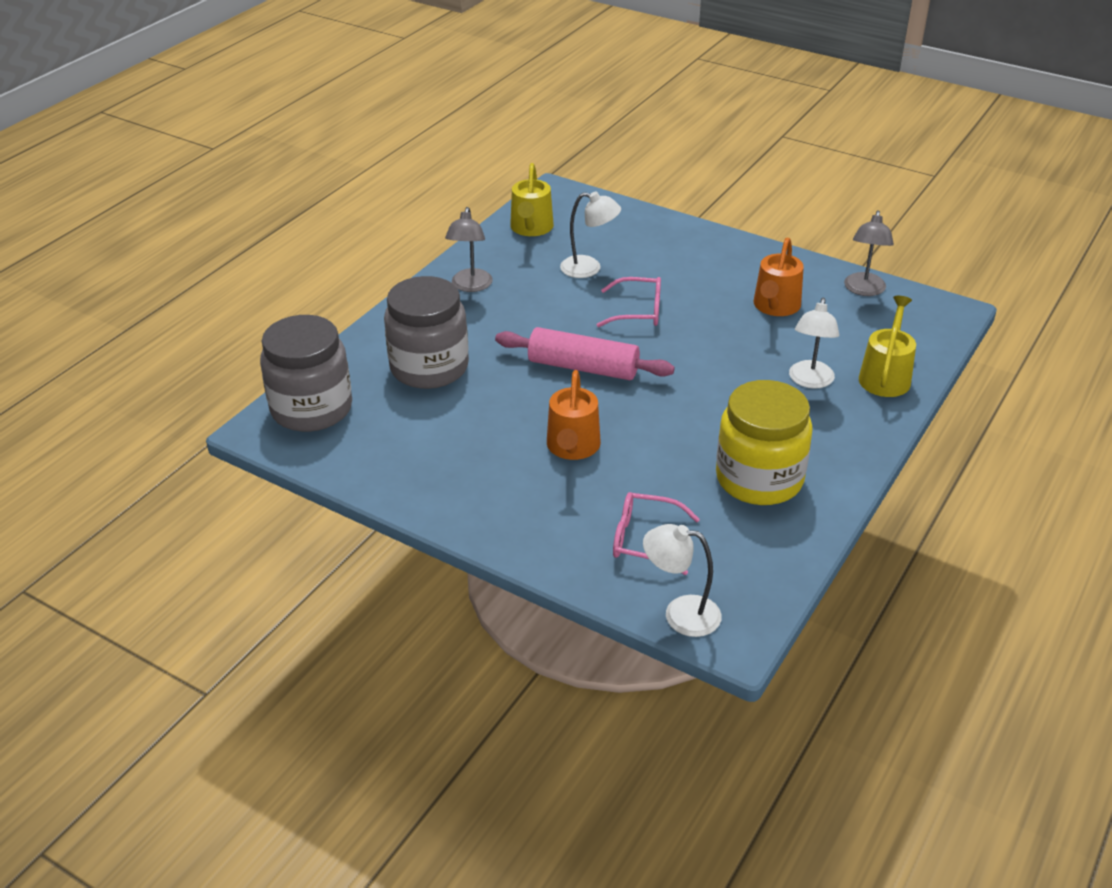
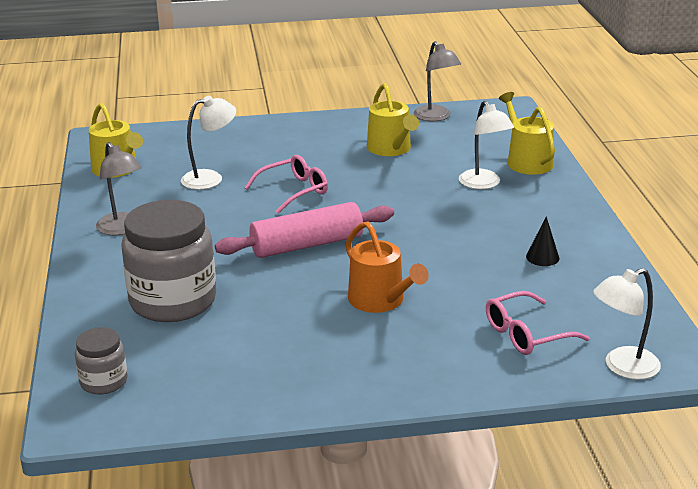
camera: 40 degrees left, 10 degrees down
(311, 409) = (103, 381): grey jar -> grey jar, size x0.49
(759, 479) = (542, 257): yellow jar -> black cone
(775, 306) = (391, 149): orange watering can -> yellow watering can

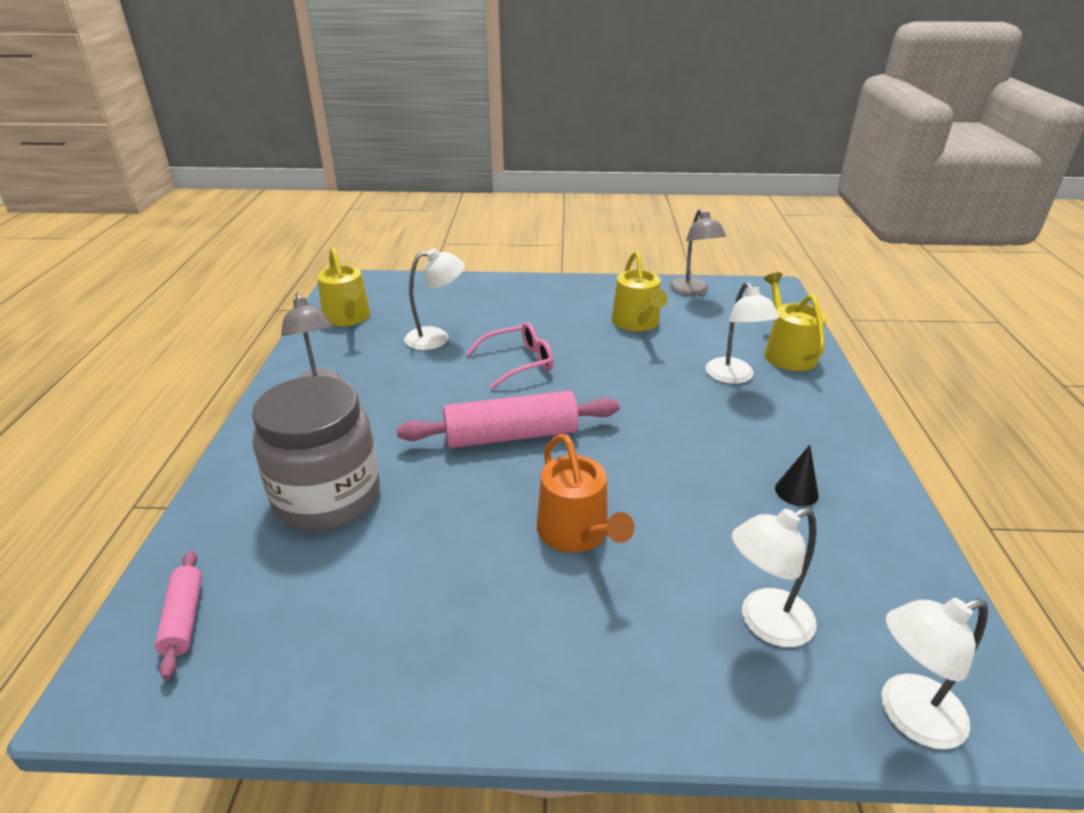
camera: 10 degrees right, 5 degrees up
(103, 381) = (184, 619): grey jar -> pink rolling pin
(526, 334) = (764, 623): pink glasses -> white lamp

